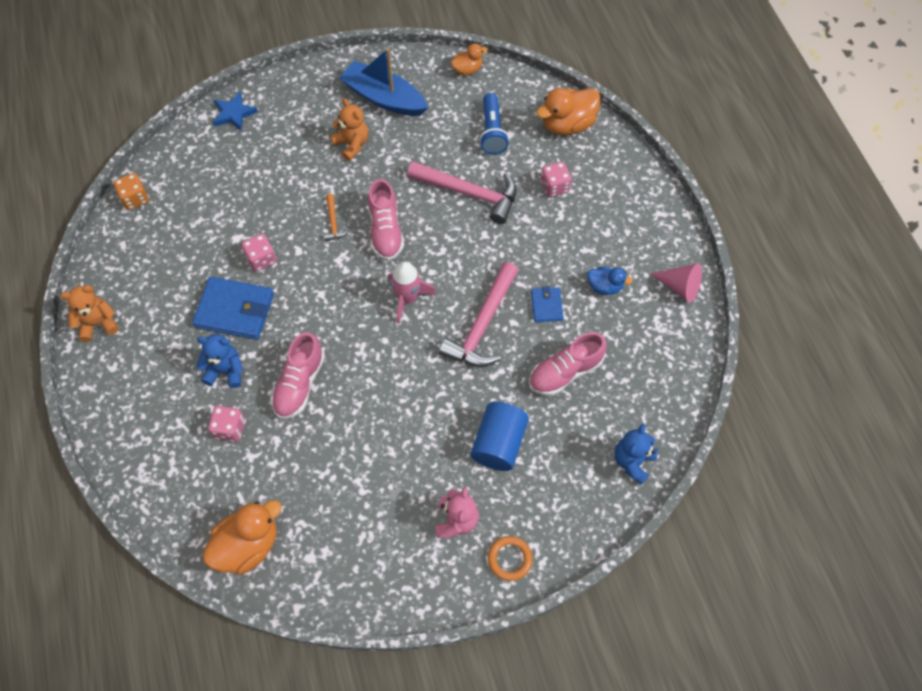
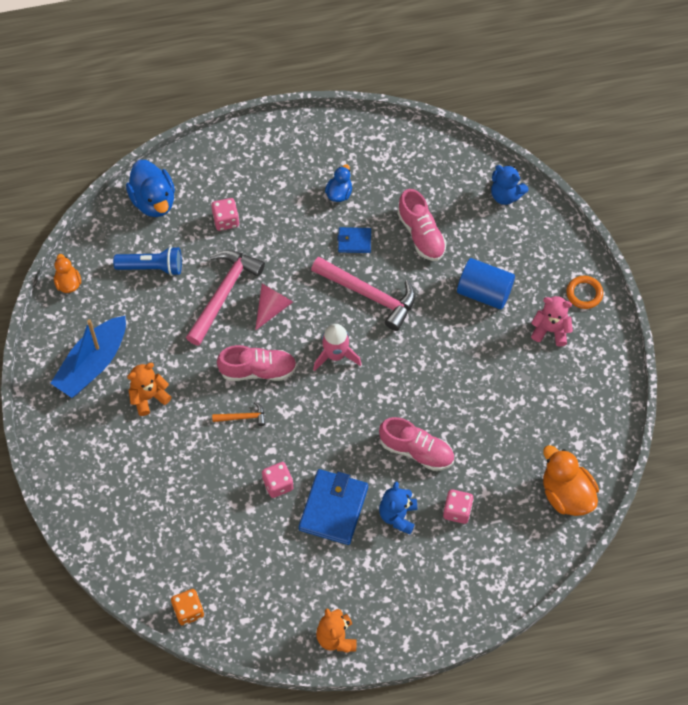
camera: 85 degrees left, 0 degrees up
(234, 113) = (89, 513): blue star -> none
(567, 124) = (153, 200): orange duck -> blue duck
(679, 287) = (345, 135): pink cone -> pink cone (272, 307)

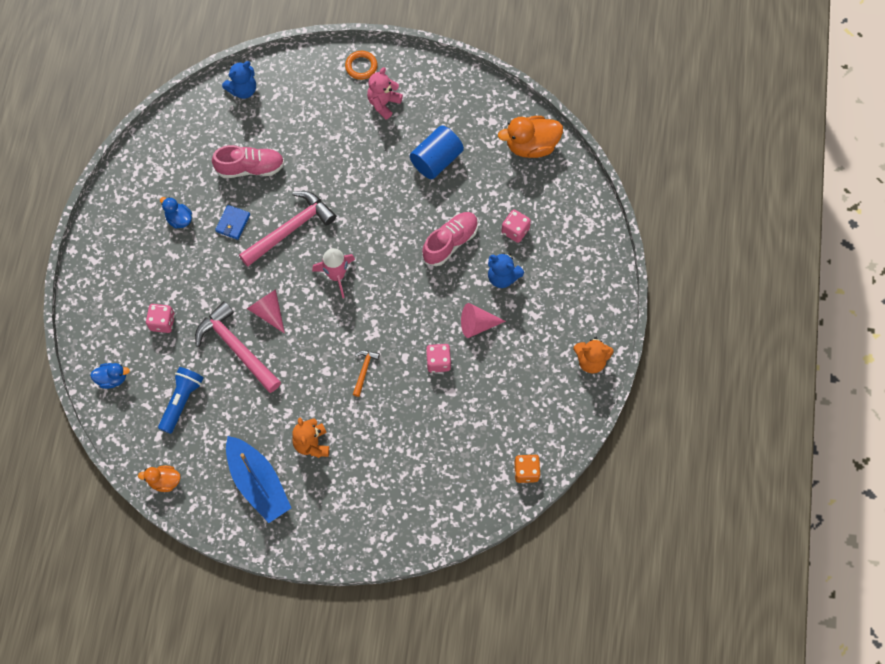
camera: 70 degrees left, 5 degrees up
(153, 200) = (112, 379): blue duck -> blue duck, size x0.57
(258, 370) = (324, 343): pink shoe -> none
(333, 508) = (477, 324): blue wallet -> pink cone
(484, 292) = (327, 139): blue cylinder -> blue cylinder (436, 160)

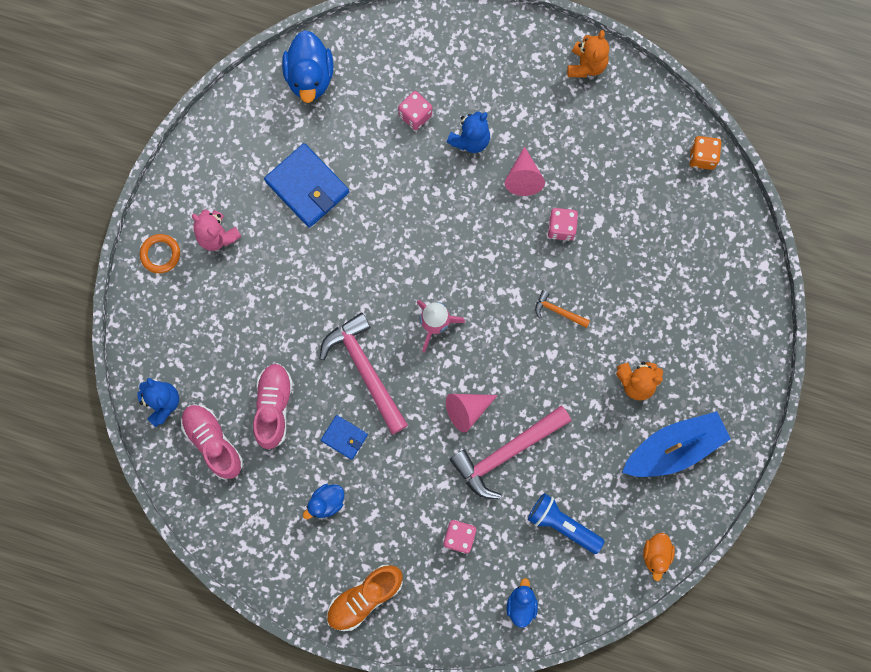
camera: 80 degrees left, 10 degrees up
(106, 260) = (365, 597): none -> orange shoe
(436, 160) = (307, 187): blue cylinder -> blue wallet
(450, 242) = (417, 189): pink shoe -> pink shoe (213, 442)
(531, 146) = (310, 77): orange duck -> blue duck

